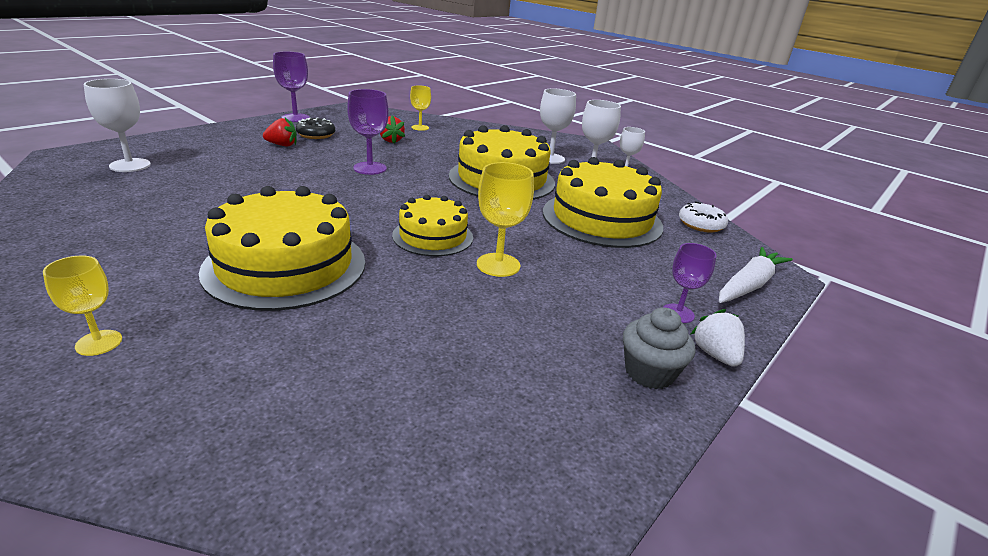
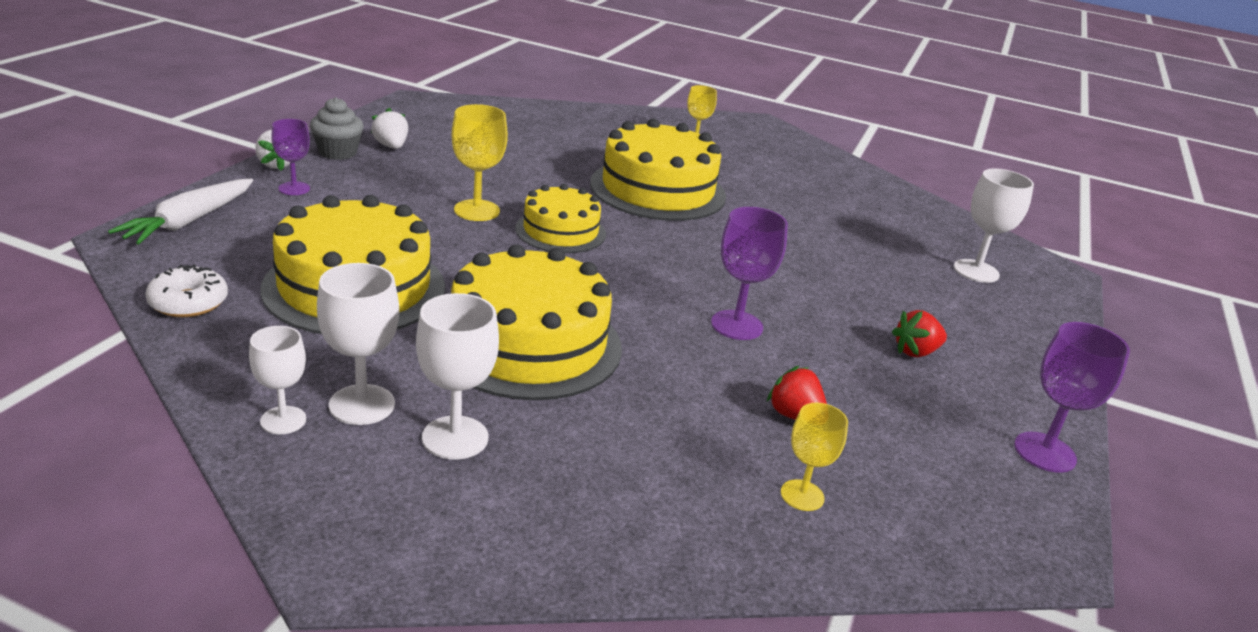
camera: 160 degrees right, 0 degrees up
(316, 135) = (923, 397): black donut -> none
(579, 379) = (391, 146): none -> white strawberry

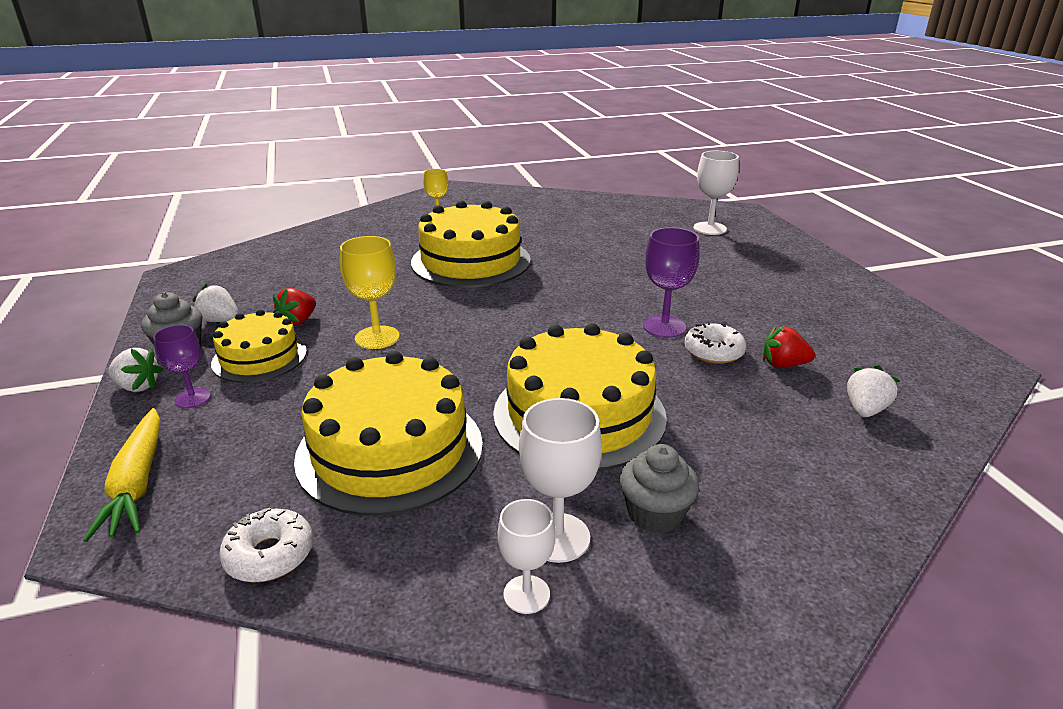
camera: 35 degrees left, 0 degrees up
(189, 221) = (138, 482): white carrot -> yellow carrot
(455, 438) = (655, 514): white goblet -> grey cupcake
(560, 231) = (460, 322): yellow cake -> yellow cake (259, 357)
(744, 368) = (713, 352): none -> white donut
(802, 495) = (865, 410): yellow goblet -> white strawberry
(915, 352) = (764, 291): red strawberry -> red strawberry (298, 321)
(1044, 452) = (898, 313): purple goblet -> none

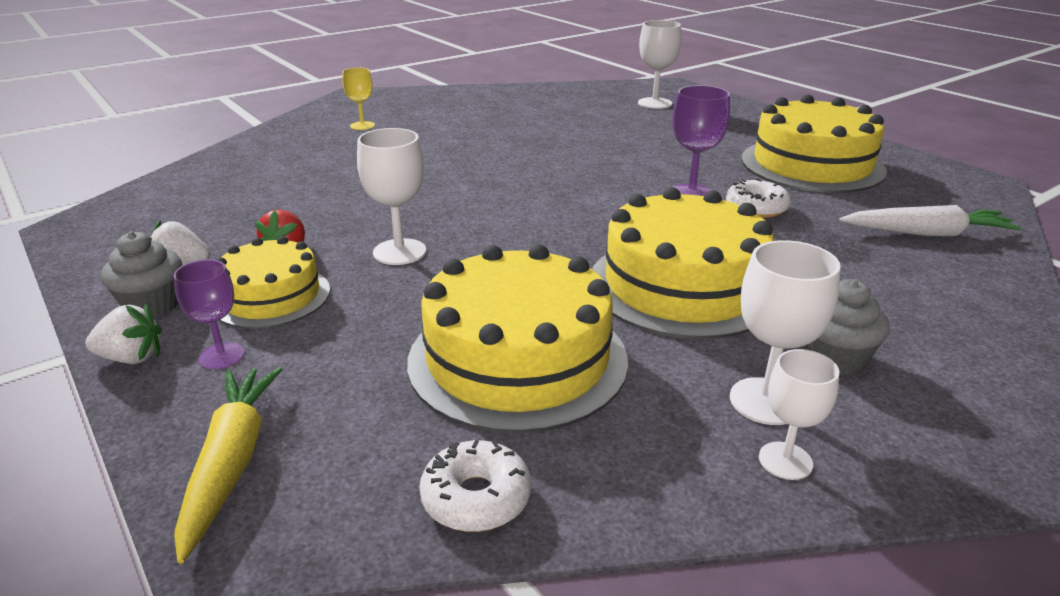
camera: 20 degrees left, 0 degrees up
(138, 482) = (231, 463): yellow carrot -> yellow carrot turned 150 degrees counterclockwise
(377, 337) = (399, 252): yellow goblet -> white goblet
(471, 261) = (438, 162): yellow cake -> yellow cake (812, 165)
(783, 365) = (826, 209): red strawberry -> none
(865, 410) = (925, 233): white strawberry -> white carrot

